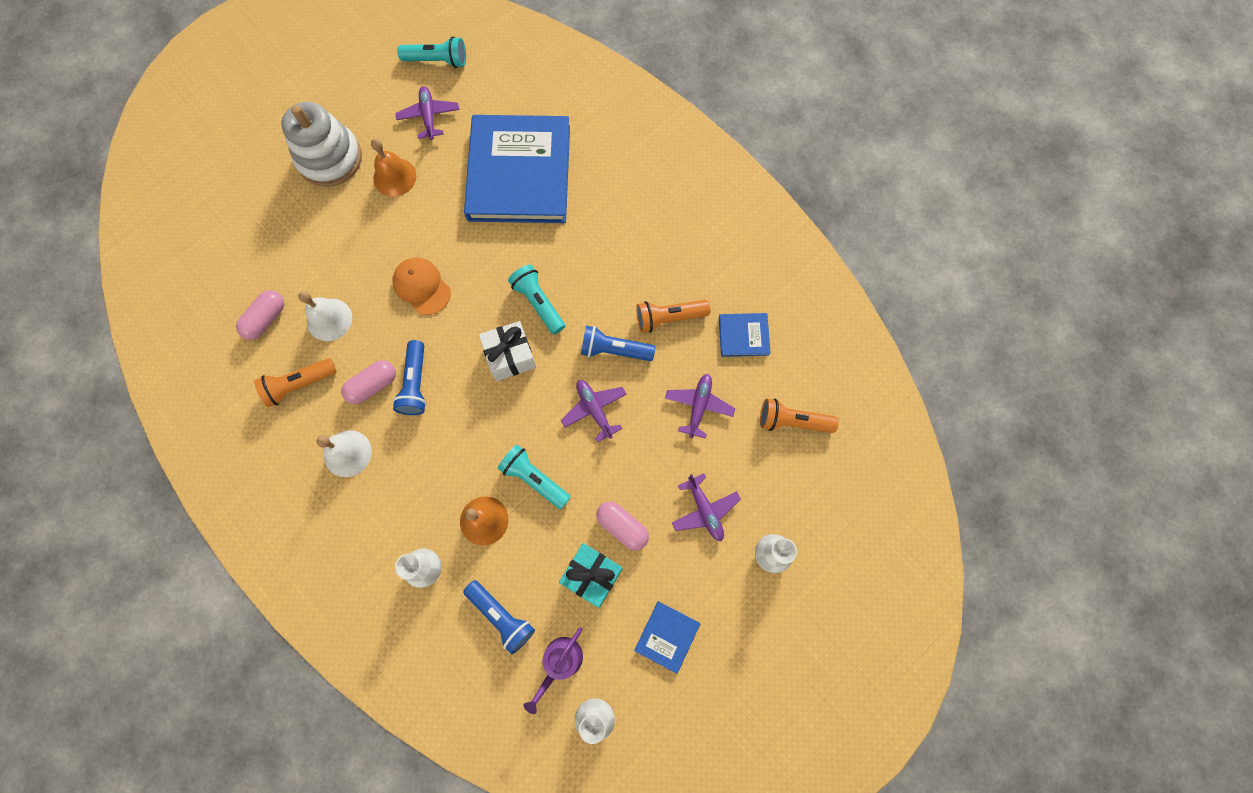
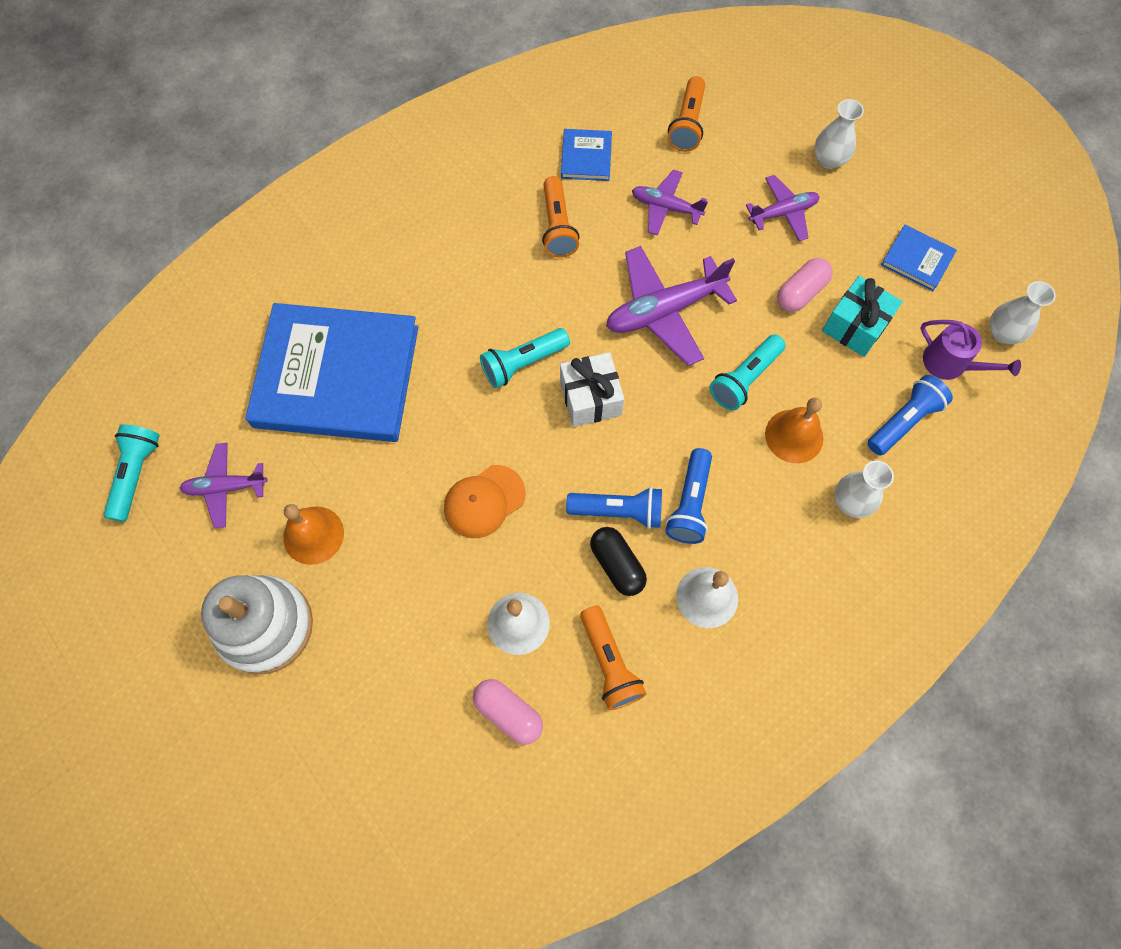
camera: 85 degrees left, 5 degrees down
(373, 385) = (617, 565): pink capsule -> black capsule
(594, 410) = (664, 311): purple plane -> purple plane, size x1.68
(614, 350) = (592, 285): blue flashlight -> blue flashlight (689, 504)

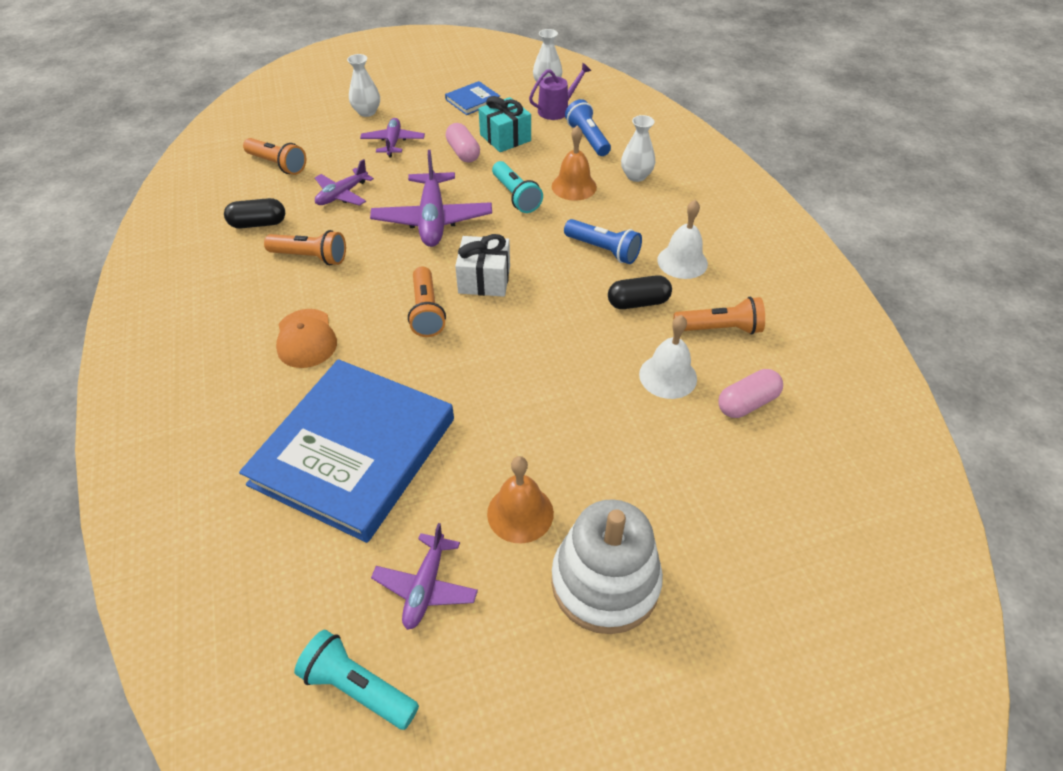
camera: 70 degrees left, 20 degrees down
(484, 501) = (545, 370): orange cap -> orange cap (306, 338)
(522, 363) = (426, 312): turquoise flashlight -> orange flashlight
(586, 157) = (258, 224): blue book -> black capsule
(619, 511) = (592, 289): blue flashlight -> none

